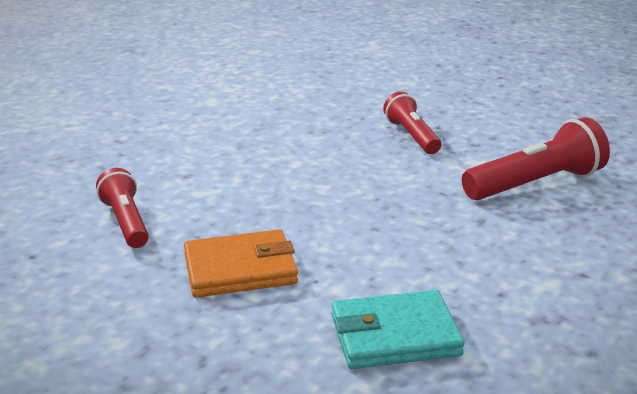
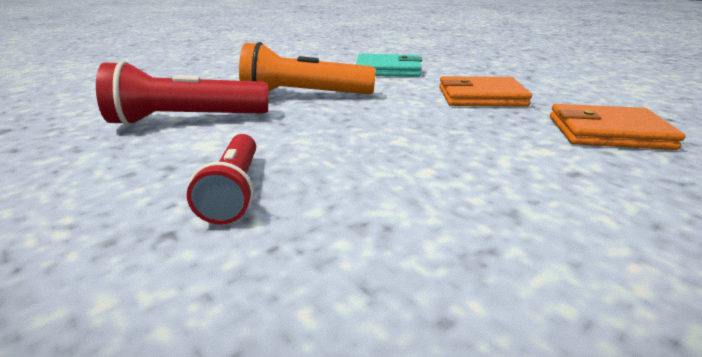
camera: 165 degrees left, 0 degrees up
(126, 222) = (607, 132): red flashlight -> orange wallet
(466, 239) = (303, 95): none -> orange flashlight

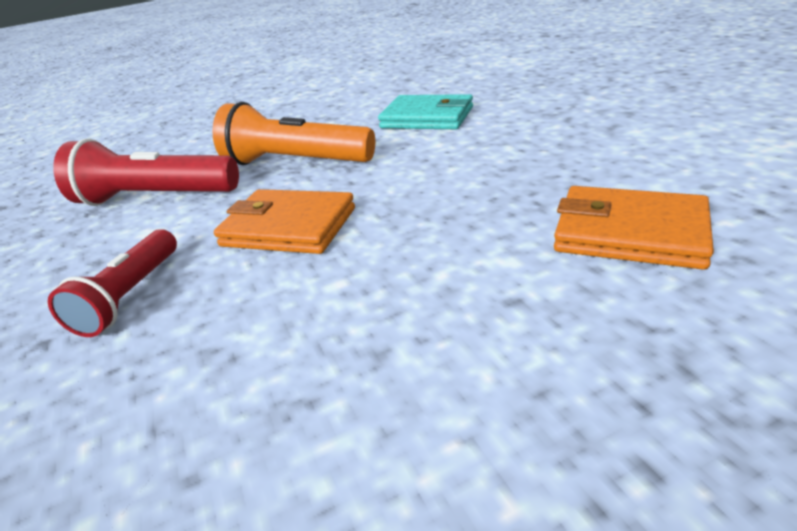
camera: 20 degrees right, 5 degrees up
(481, 97) = (508, 165): orange wallet -> orange wallet (289, 227)

